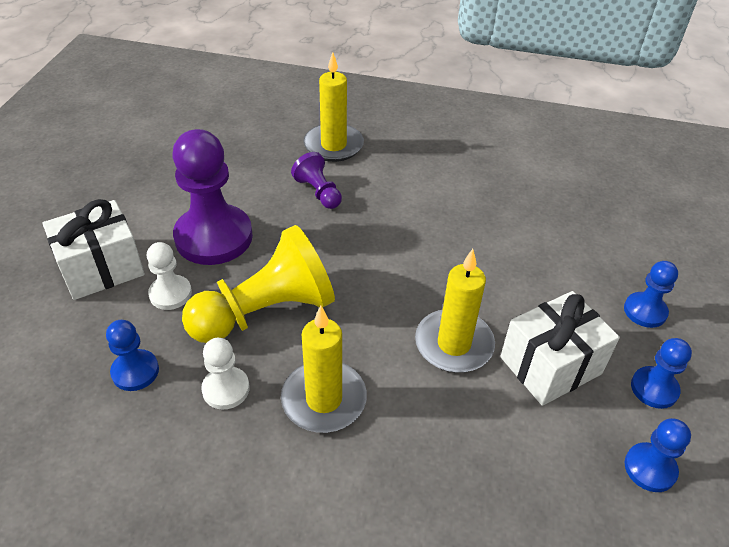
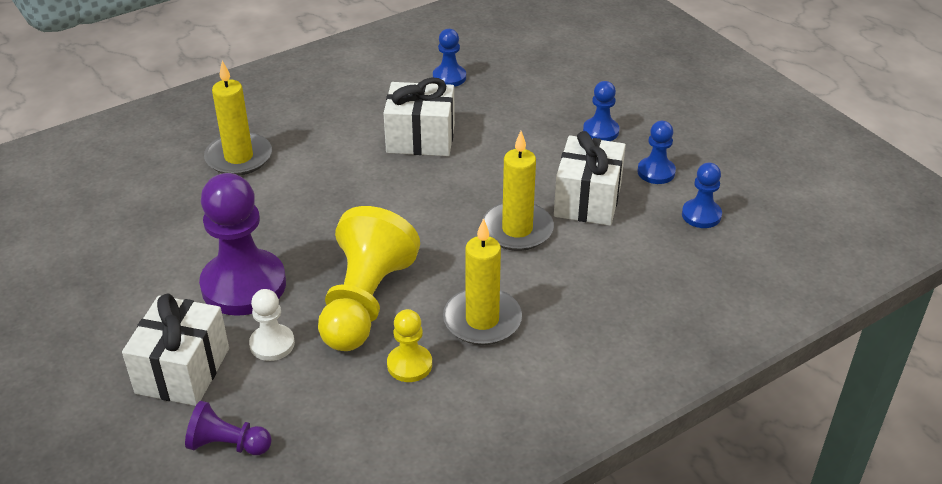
camera: 45 degrees left, 5 degrees down
(135, 371) = (327, 406): blue pawn -> blue pawn (449, 77)
(226, 389) = (409, 365): white pawn -> yellow pawn
(318, 192) = (280, 199): purple pawn -> purple pawn (228, 444)
(476, 213) = (420, 138): none -> white gift

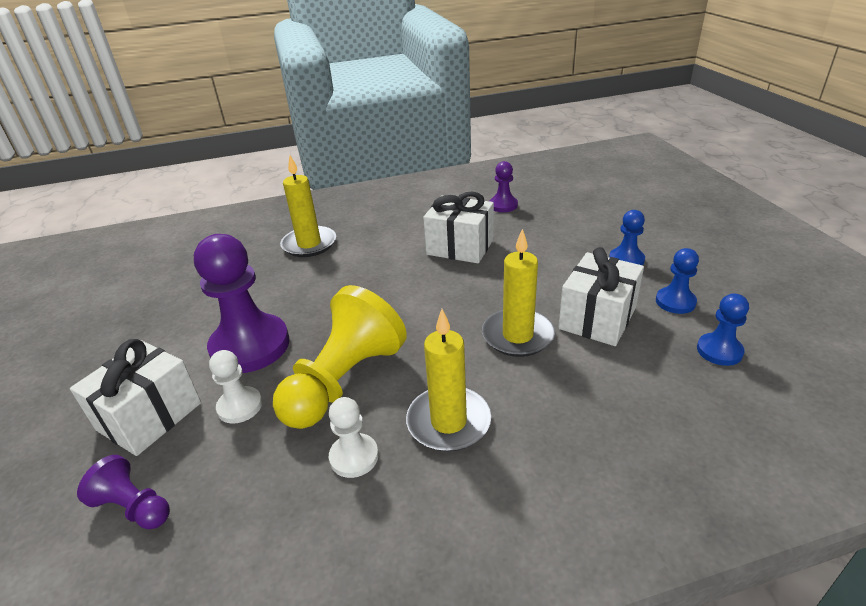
camera: 20 degrees right, 5 degrees down
(409, 365) = (354, 457): yellow pawn -> white pawn
(449, 77) = (503, 205): blue pawn -> purple pawn

